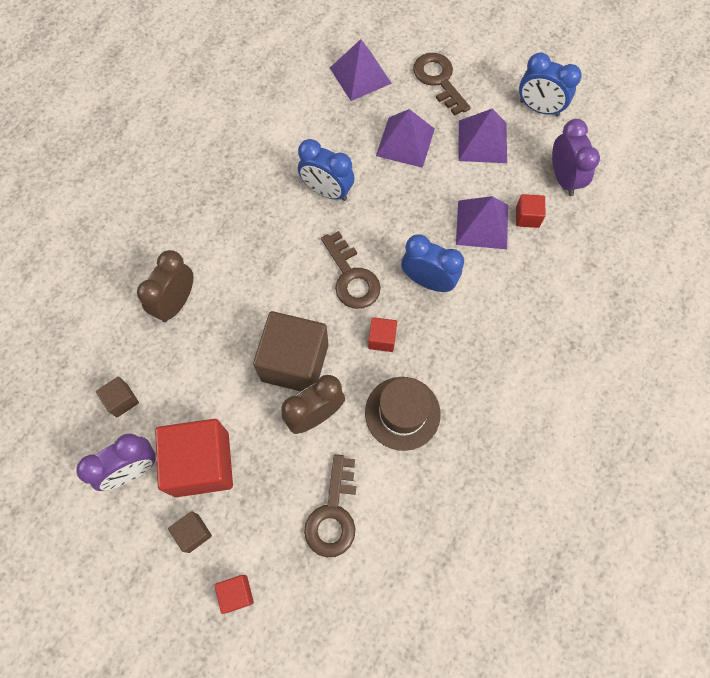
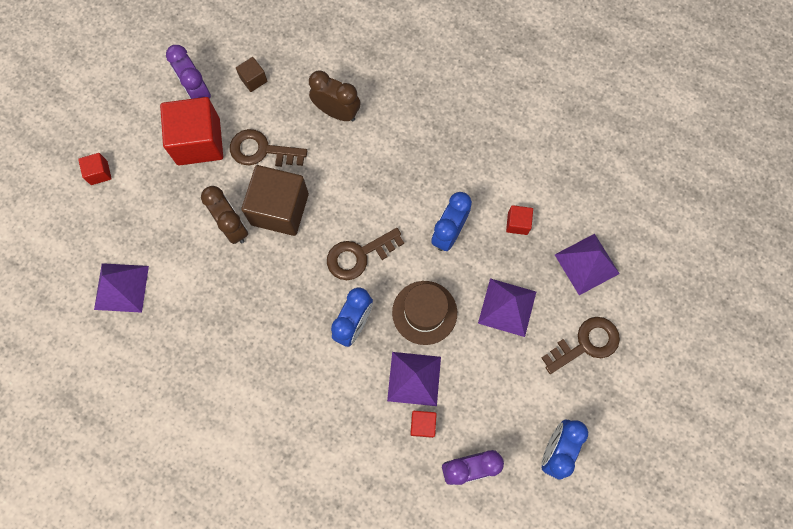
camera: 90 degrees right, 5 degrees up
(193, 533) = (146, 140): brown cube -> none
(333, 514) = (151, 242): brown key -> brown key (261, 150)
(382, 339) = (298, 281): red cube -> red cube (517, 223)
(402, 413) = (230, 298): brown hat -> brown hat (424, 312)
(482, 141) = (511, 385): purple pyramid -> purple pyramid (121, 287)

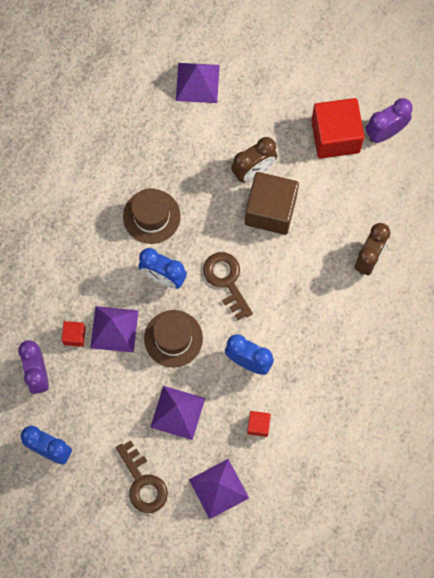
camera: 90 degrees right, 0 degrees up
(99, 173) = (303, 54): red cube -> none
(253, 79) = (400, 181): brown cube -> none
(261, 150) = (328, 192): brown key -> none
(281, 338) = (151, 216): none -> brown hat

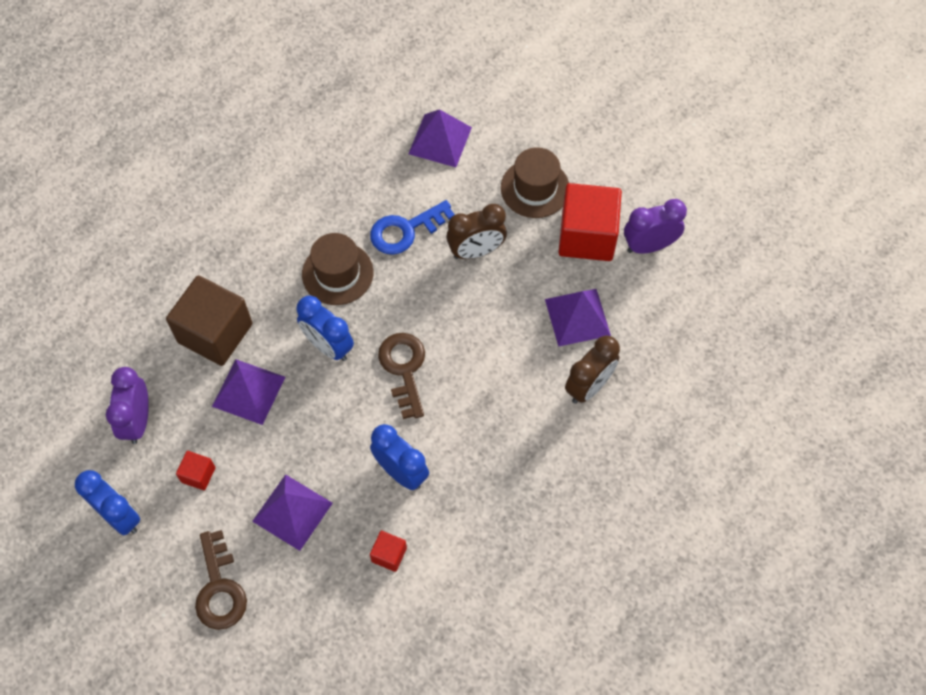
camera: 15 degrees right, 10 degrees down
(74, 336) = (198, 387): red cube -> red cube (198, 475)
(173, 338) = (316, 421): brown hat -> brown hat (535, 188)
(193, 167) = (405, 230): none -> blue key
(218, 488) = (313, 622): purple pyramid -> purple pyramid (577, 317)
(270, 210) = (483, 301): brown cube -> brown cube (215, 333)

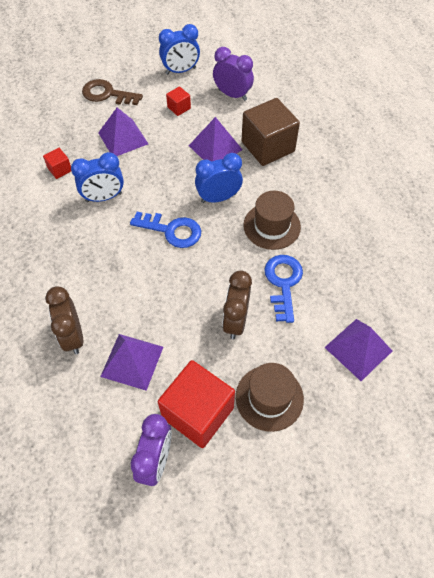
camera: 120 degrees right, 5 degrees down
(404, 369) = (172, 230): brown key -> blue key

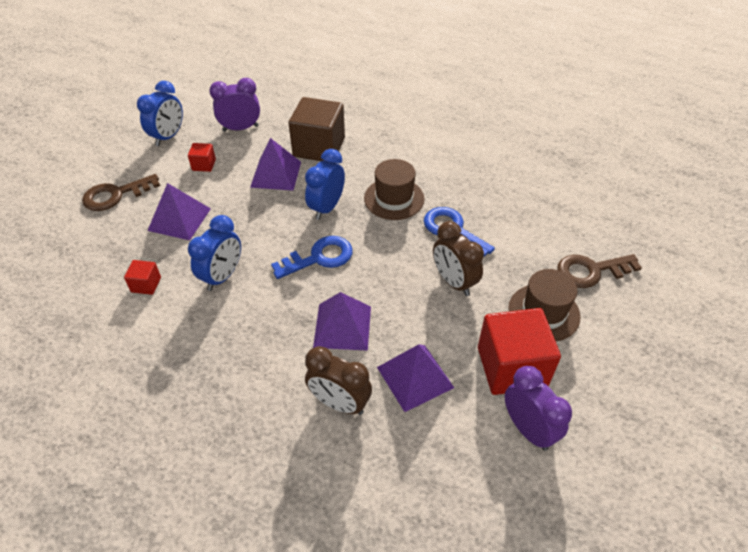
camera: 45 degrees left, 10 degrees down
(347, 401) = (591, 271): none -> brown key
(358, 349) = (554, 233): purple pyramid -> purple pyramid (342, 326)

